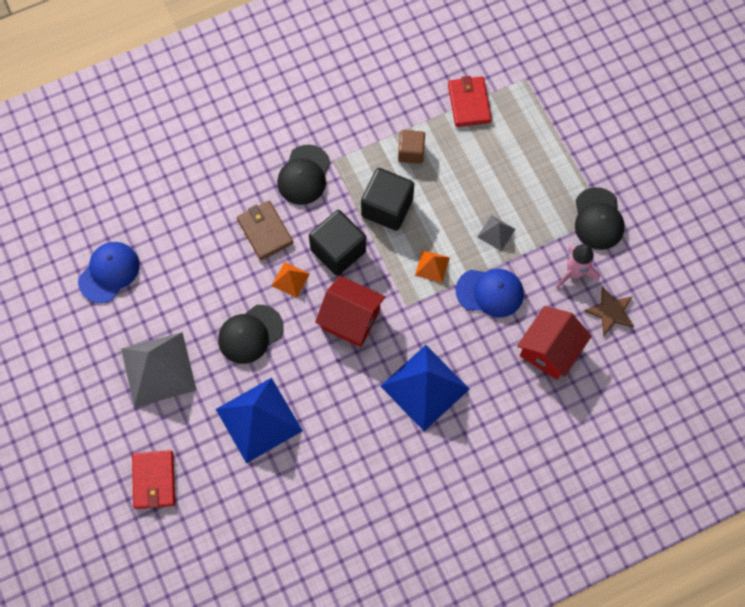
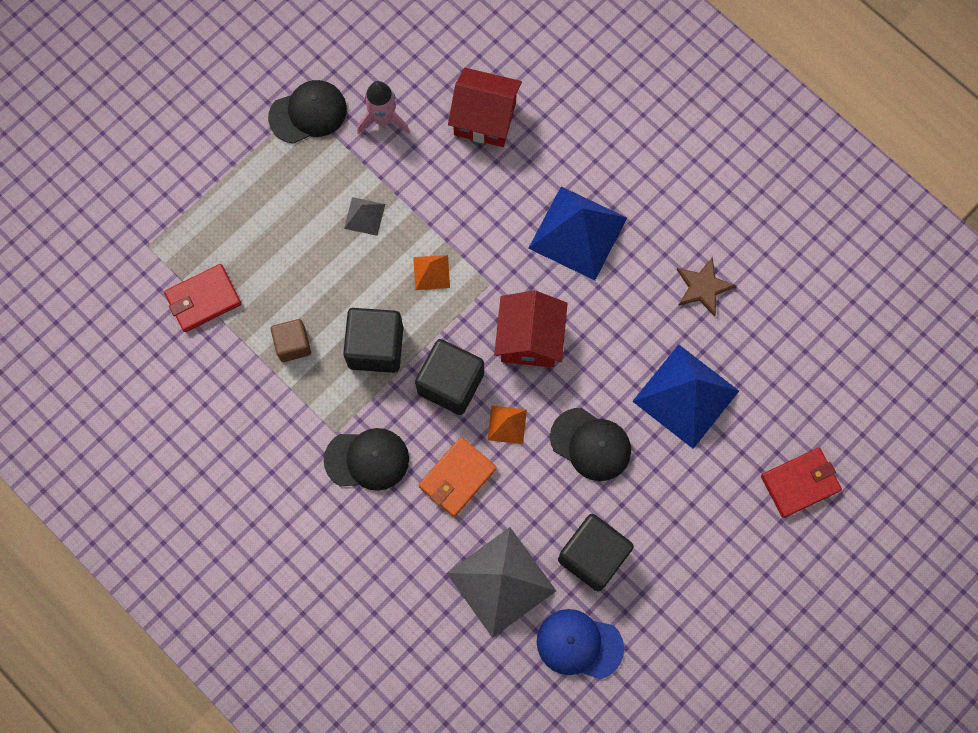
camera: 110 degrees left, 5 degrees up
(158, 369) = (673, 533): grey pyramid -> grey pyramid (501, 581)
(167, 305) = (593, 556): none -> black cube
(265, 231) = (457, 478): brown wallet -> orange wallet
(490, 292) = (440, 200): blue cap -> none
(610, 312) = (416, 70): brown star -> brown star (703, 287)

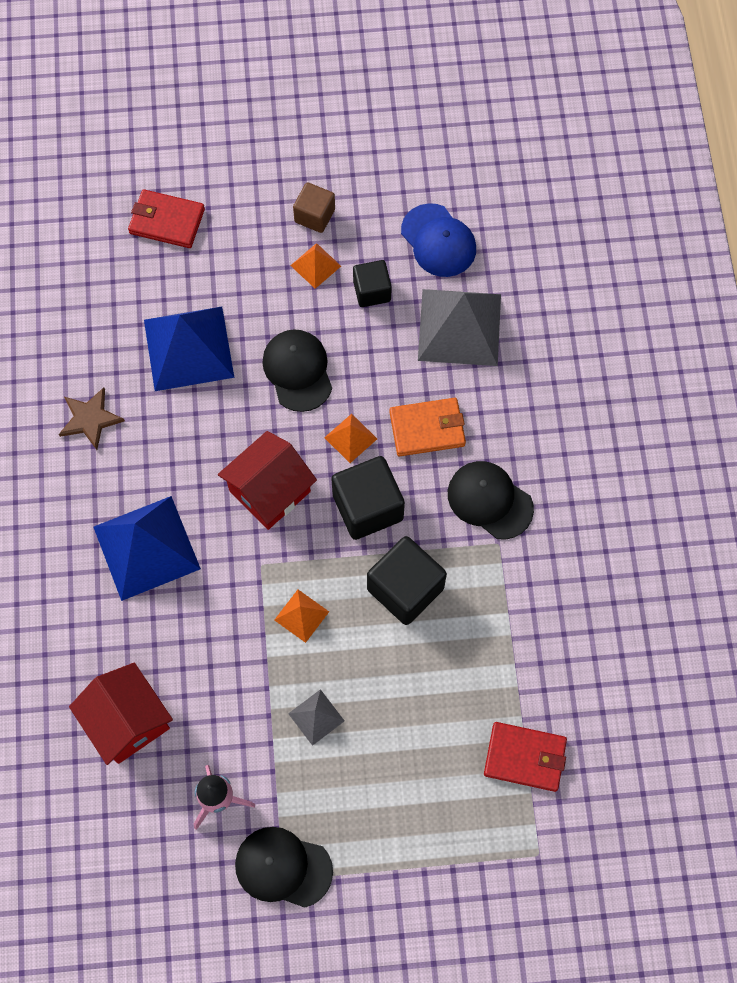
camera: 140 degrees left, 5 degrees down
(293, 344) = (475, 649): brown cube -> brown cube (314, 216)
(593, 556) = (372, 291): black cube -> black cube, size x0.61
(654, 541) = (315, 265): none -> orange pyramid

